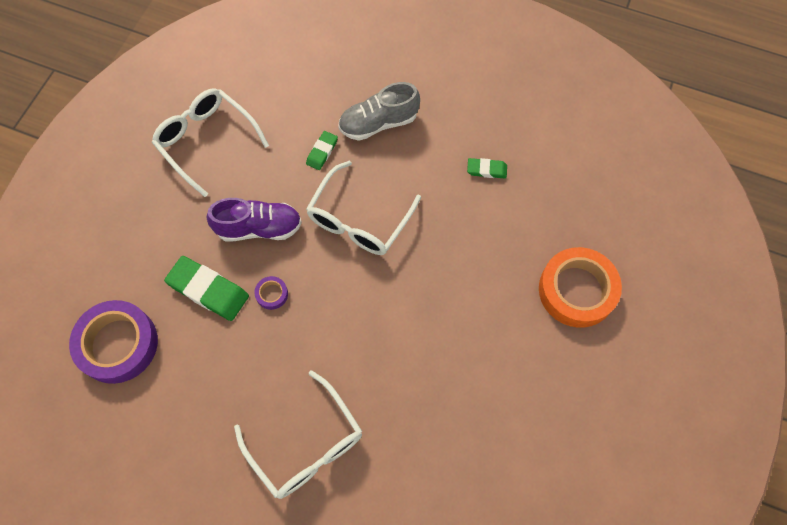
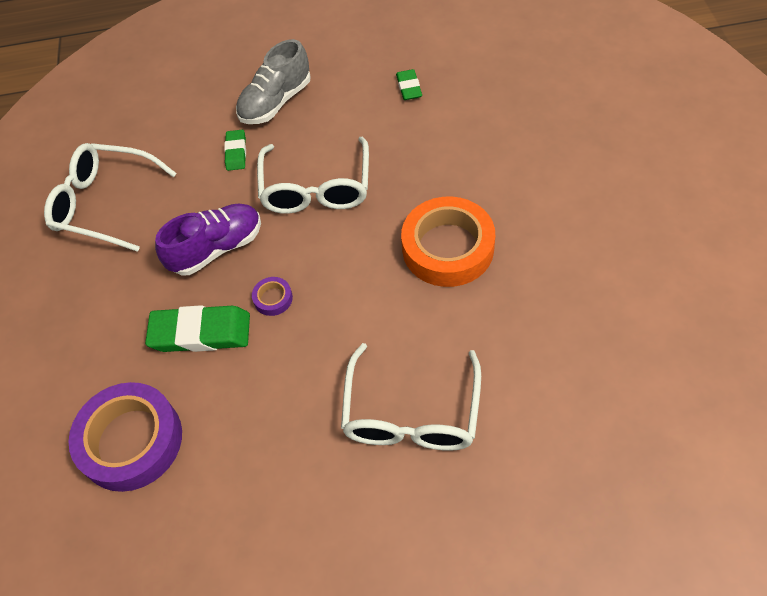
camera: 25 degrees left, 10 degrees down
(306, 445) = (411, 413): white glasses -> white glasses turned 75 degrees clockwise
(486, 170) = (409, 87): green eraser -> green eraser turned 75 degrees counterclockwise
(577, 290) = (567, 136): orange tape -> orange tape (448, 248)

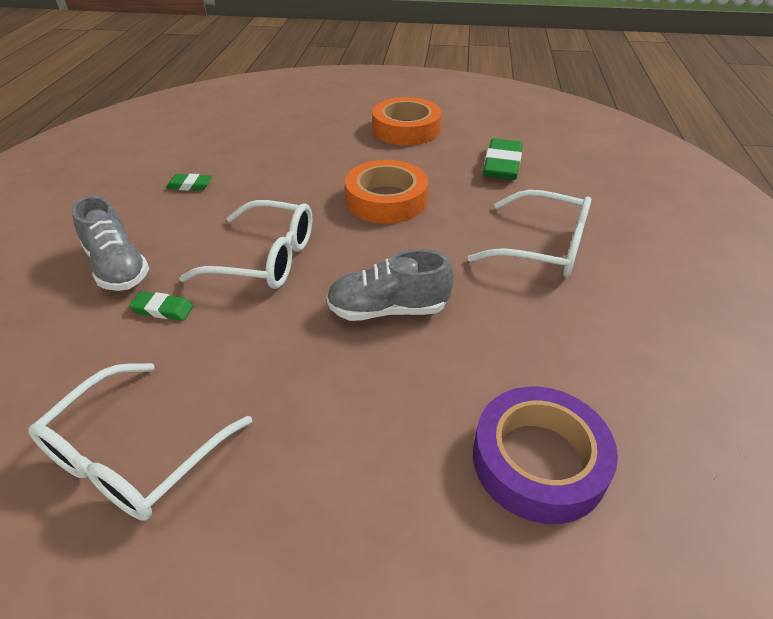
camera: 80 degrees left, 15 degrees down
(200, 333) = (406, 374): green eraser -> green eraser (502, 164)
(217, 248) = (294, 345): purple shoe -> none
(273, 298) = (388, 310): purple tape -> grey shoe
(622, 221) = (406, 129): none -> orange tape

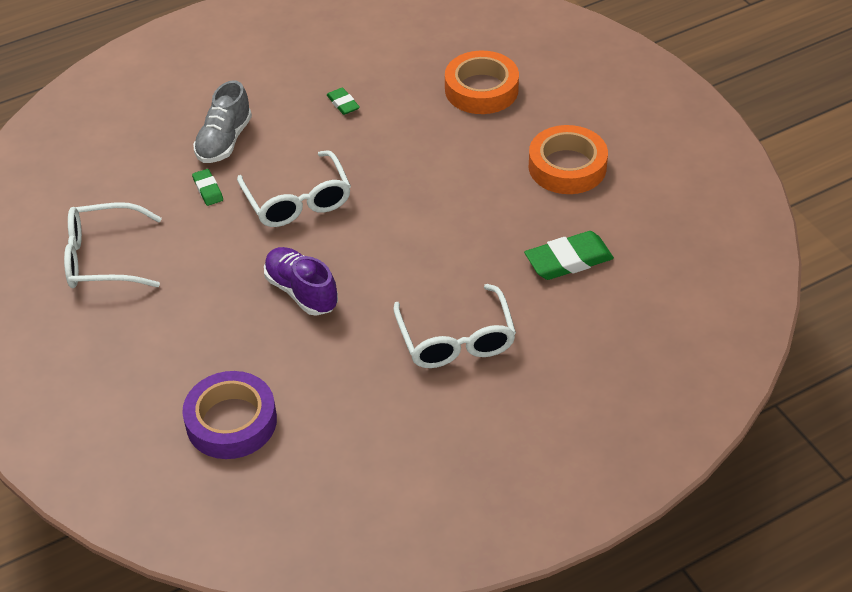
camera: 55 degrees right, 5 degrees up
(386, 200) = (433, 219): orange tape -> orange tape (481, 89)
(388, 310) = (301, 291): grey shoe -> purple shoe

